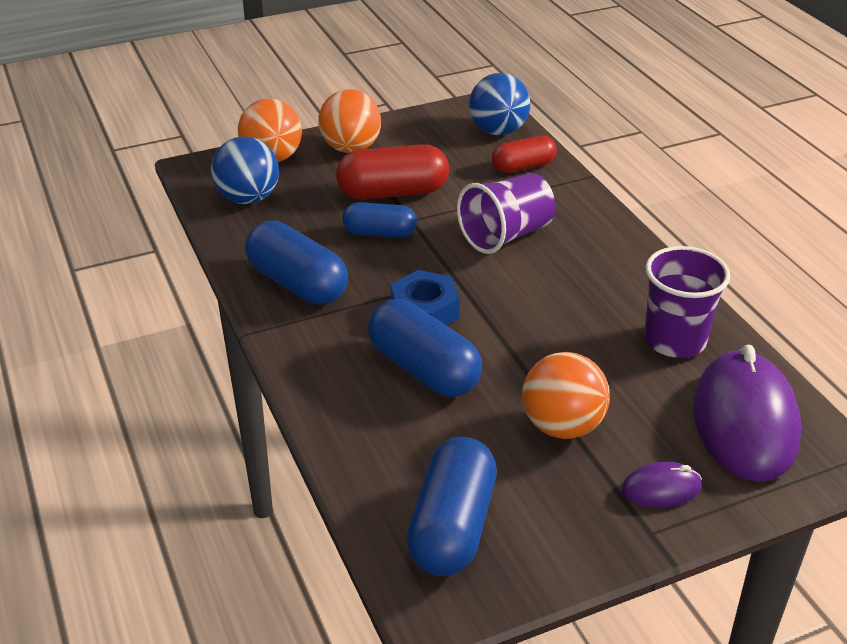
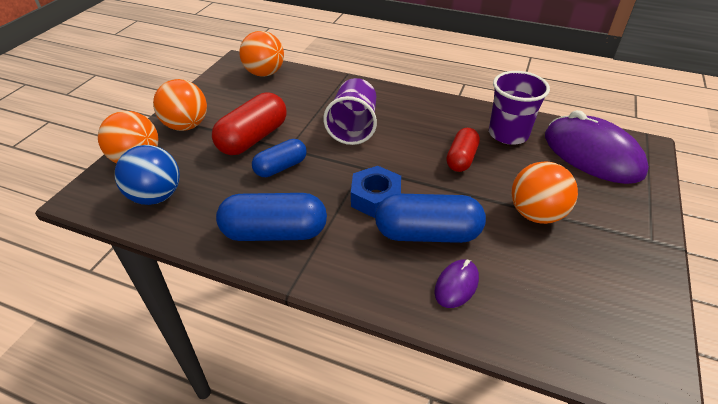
camera: 45 degrees left, 5 degrees up
(452, 527) = (584, 319): blue capsule -> none
(498, 131) = (264, 73): blue ball -> orange ball
(523, 167) = (307, 86): red capsule -> red capsule (461, 159)
(661, 489) = (619, 213): purple mouse -> purple mouse (456, 285)

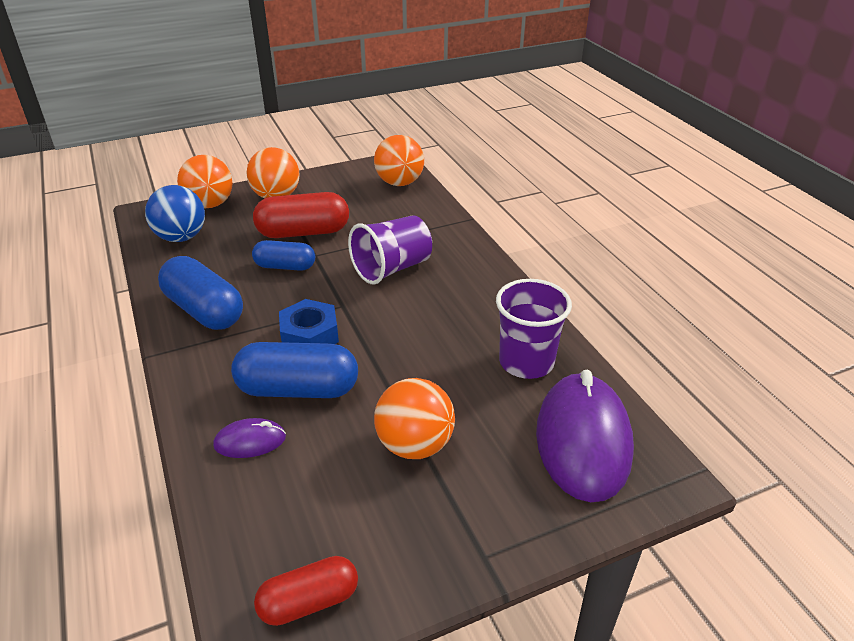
camera: 45 degrees right, 5 degrees down
(427, 234) = (298, 389): blue capsule -> blue capsule turned 45 degrees counterclockwise
(461, 159) = (436, 353): red capsule -> red capsule (309, 602)

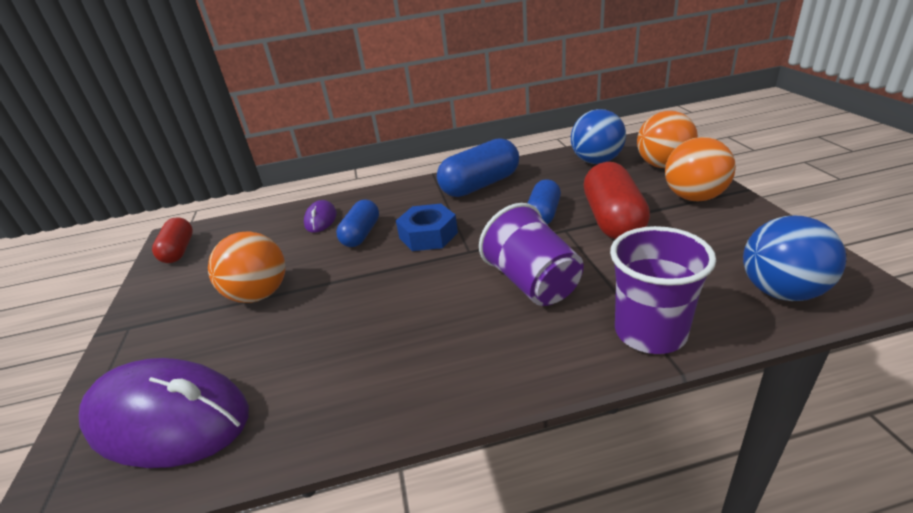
camera: 105 degrees right, 5 degrees down
(298, 389) = (361, 234): blue capsule -> blue capsule, size x0.63
(399, 183) = (781, 291): orange ball -> blue ball
(526, 362) = (312, 388): purple cup -> purple cup (650, 332)

